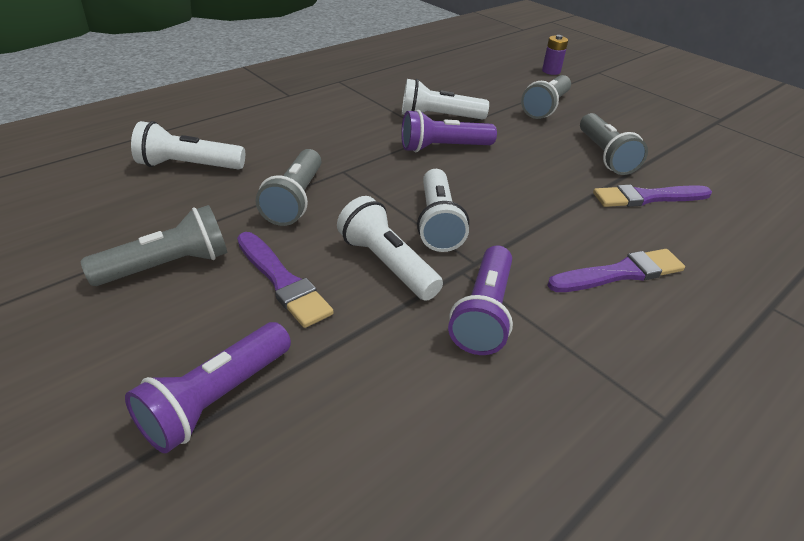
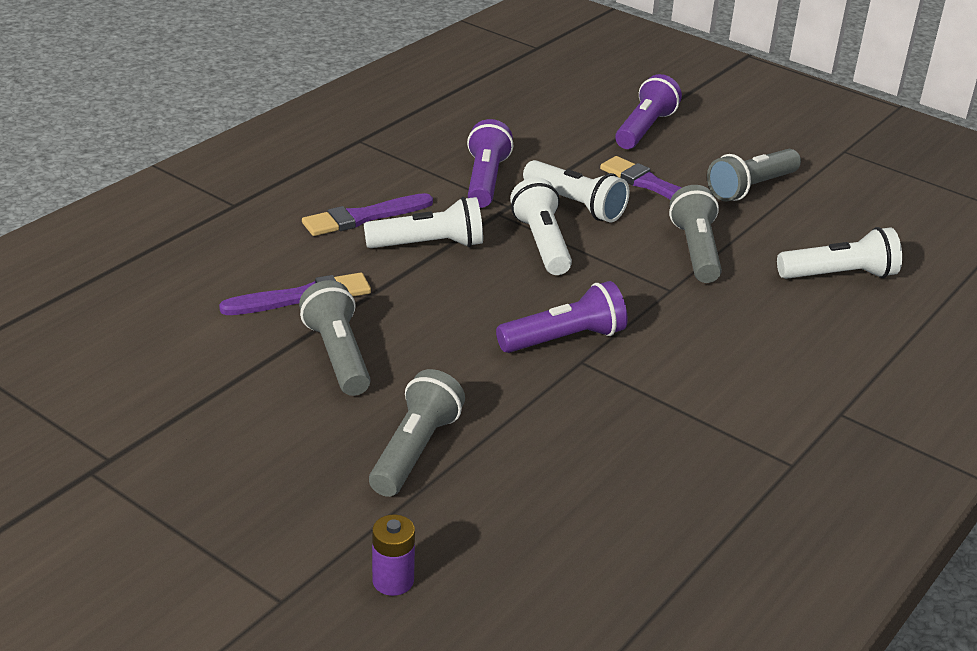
camera: 170 degrees right, 5 degrees down
(438, 117) = (588, 398): white flashlight -> white flashlight (429, 245)

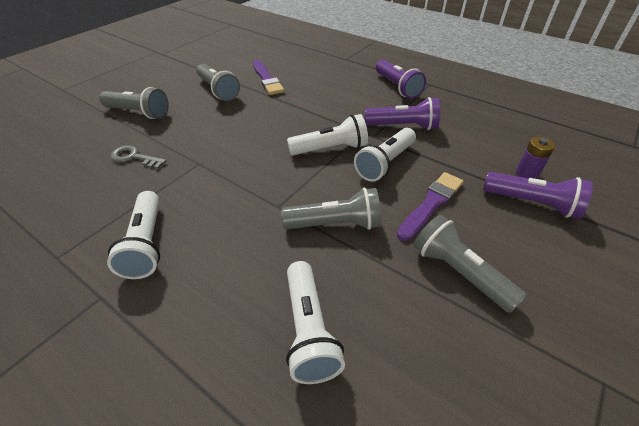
camera: 90 degrees right, 10 degrees up
(338, 355) = (218, 90): grey flashlight -> grey flashlight turned 75 degrees clockwise
(363, 217) = (344, 90): purple brush -> none
(393, 581) = (55, 111): purple battery -> purple battery (526, 173)
(429, 245) = (320, 110): white flashlight -> white flashlight (146, 244)
(565, 339) = (222, 157): purple flashlight -> purple flashlight (397, 87)
(566, 431) = (134, 157): none -> grey key

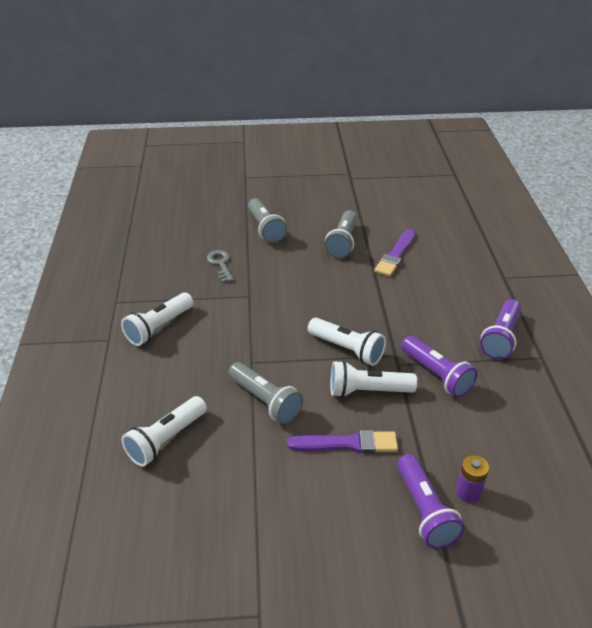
camera: 50 degrees right, 5 degrees down
(458, 272) = (287, 493): grey flashlight -> none

